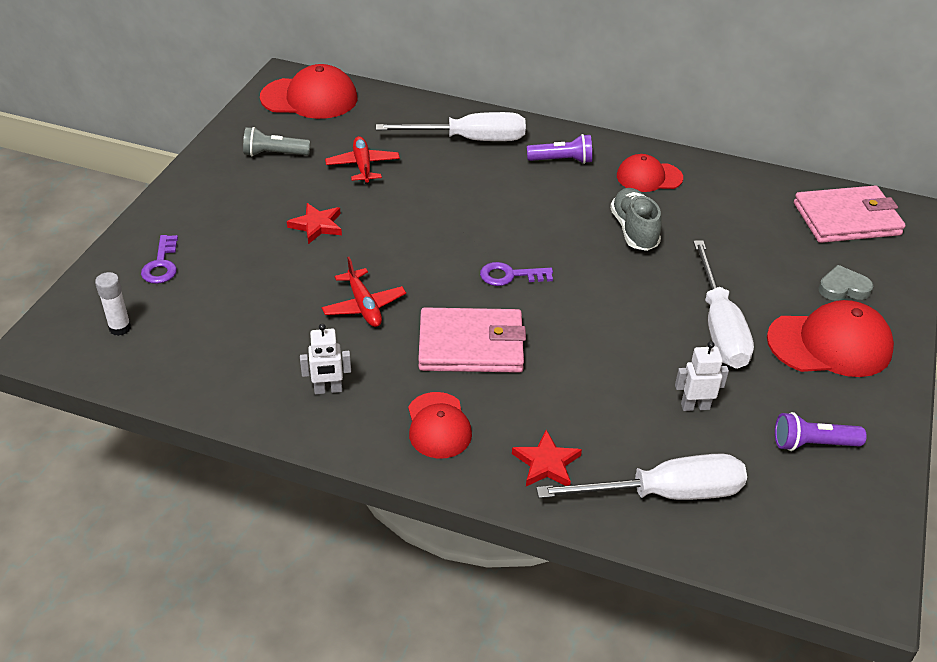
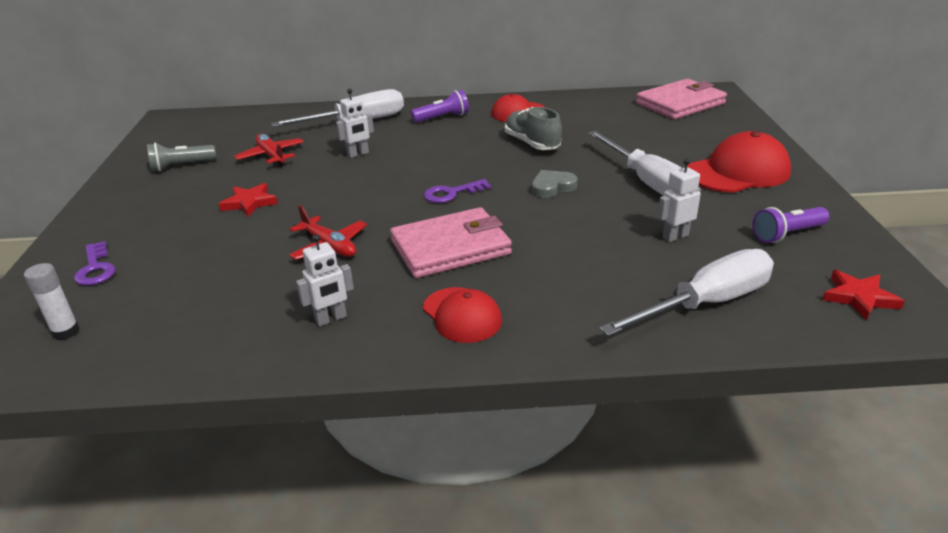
camera: 20 degrees left, 10 degrees down
(309, 98) = (197, 126): red cap -> none
(447, 190) = (358, 154): none -> white robot
(546, 463) = (585, 313): red star -> red star (859, 297)
(843, 288) = (715, 139): grey heart -> grey heart (552, 187)

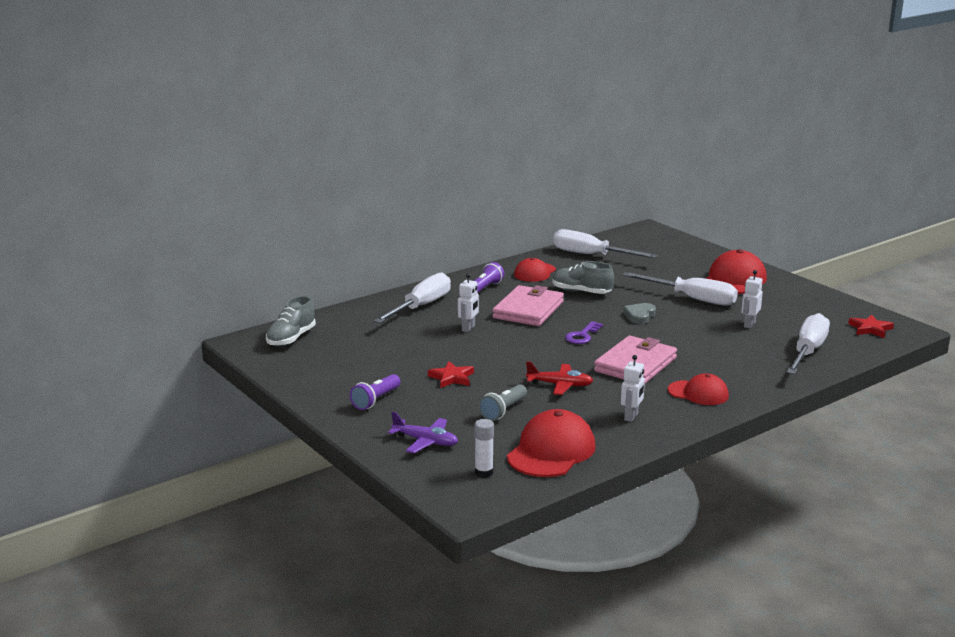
camera: 35 degrees left, 10 degrees down
(95, 268) = (425, 441): purple key -> purple plane
(172, 332) = (551, 451): none -> red cap
(181, 166) = (341, 370): grey flashlight -> grey flashlight (503, 411)
(205, 125) = (291, 338): none -> grey shoe
(271, 156) = (402, 346): red plane -> none
(606, 107) = (591, 255): none -> white screwdriver
(680, 103) = (638, 242): pink wallet -> pink wallet (528, 310)
(787, 234) = (803, 308): purple flashlight -> purple flashlight (375, 400)

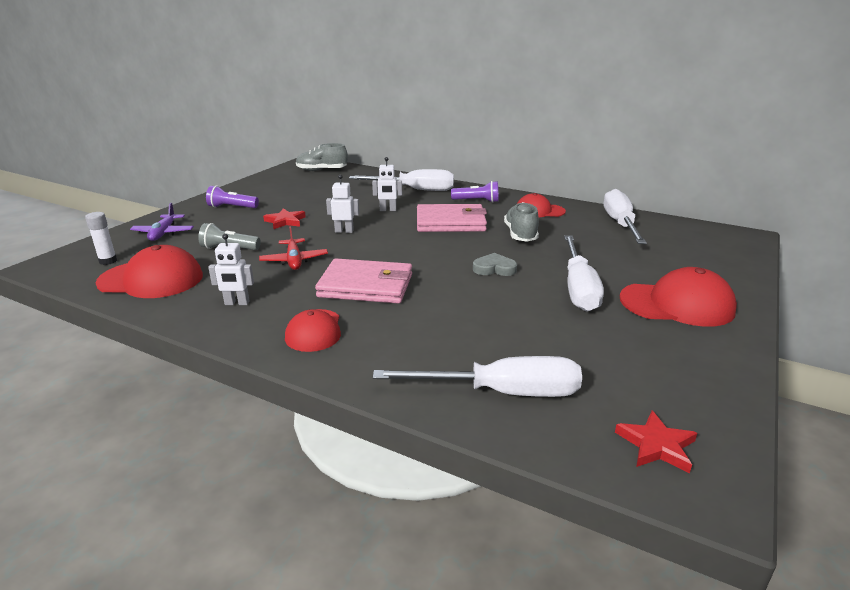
camera: 65 degrees right, 5 degrees up
(582, 336) = (415, 251): purple key -> none
(749, 324) = (546, 334): white robot -> white robot (344, 231)

